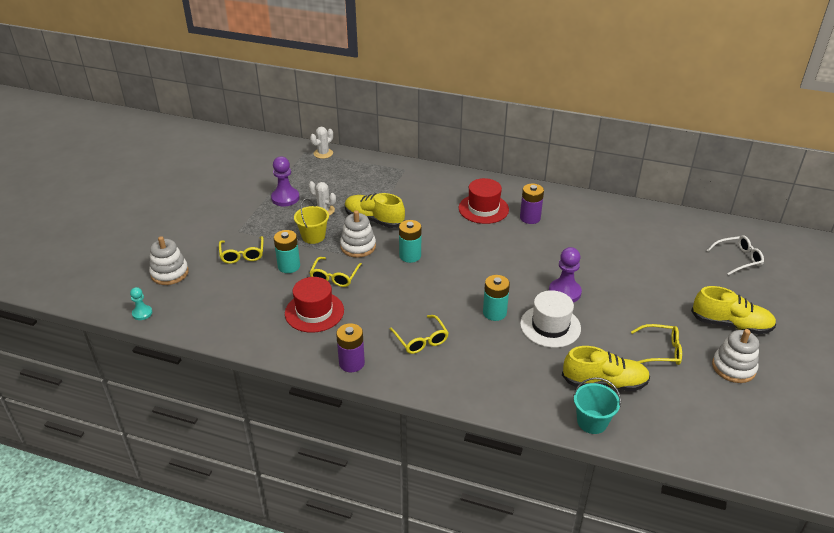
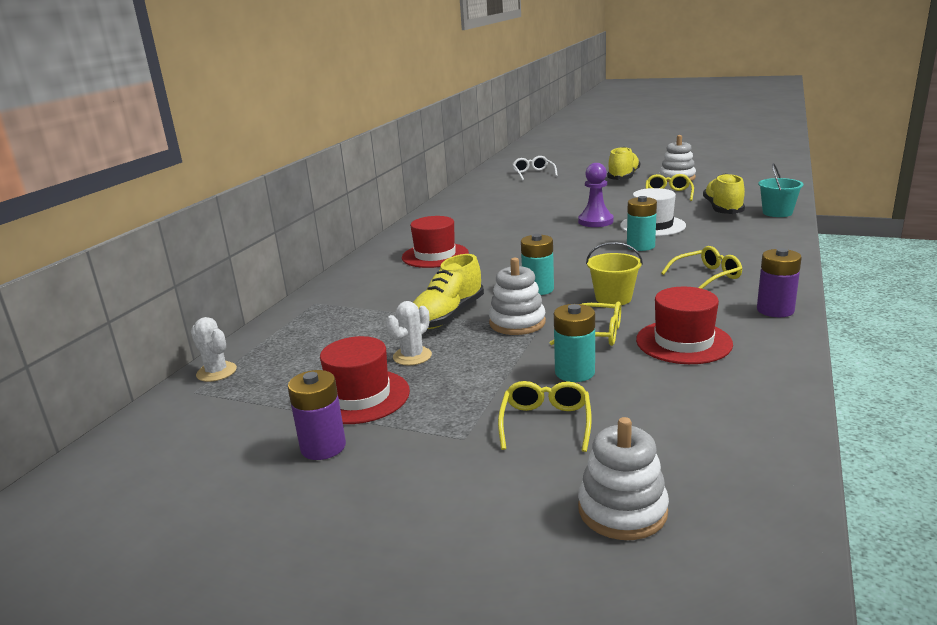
camera: 85 degrees left, 15 degrees down
(142, 313) = (775, 527): turquoise pawn -> none
(242, 255) = (545, 422): yellow glasses -> yellow glasses turned 75 degrees counterclockwise
(285, 198) = (360, 396): purple pawn -> red hat
(313, 236) = (489, 359): yellow bucket -> yellow bucket (613, 298)
(530, 218) = (459, 235): purple battery -> purple battery (323, 447)

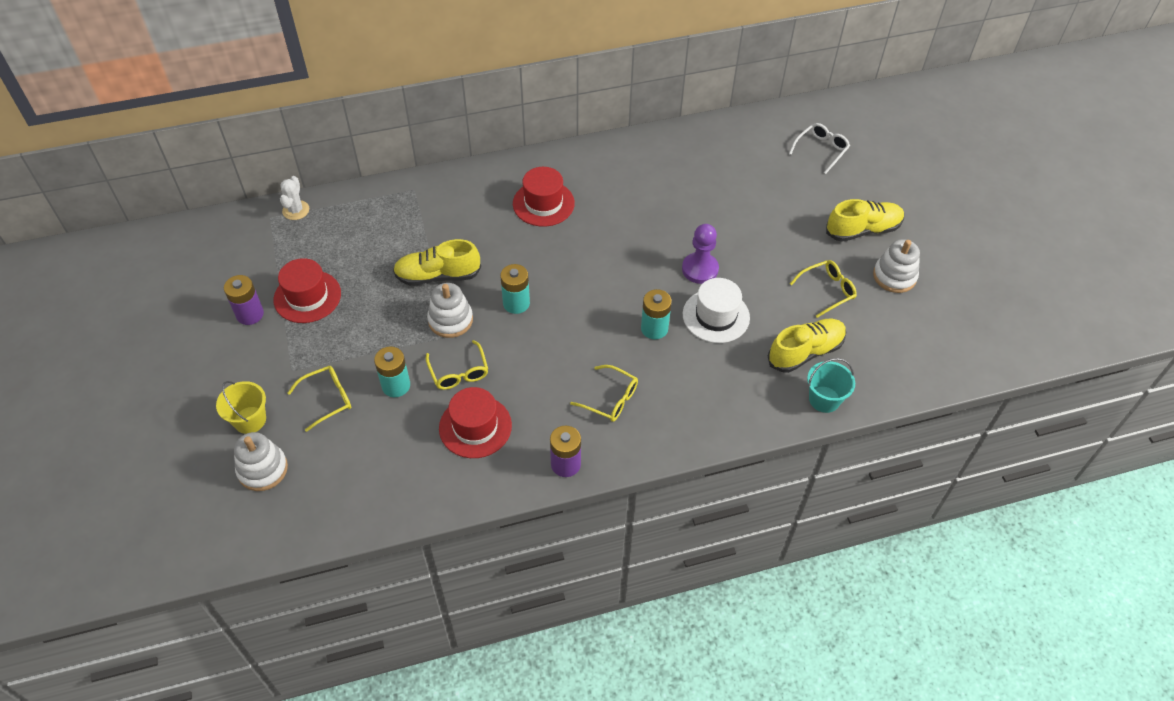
camera: 50 degrees right, 30 degrees up
(412, 356) = (369, 291): white cactus -> none
(613, 298) = (527, 356): yellow bucket -> yellow bucket (250, 420)

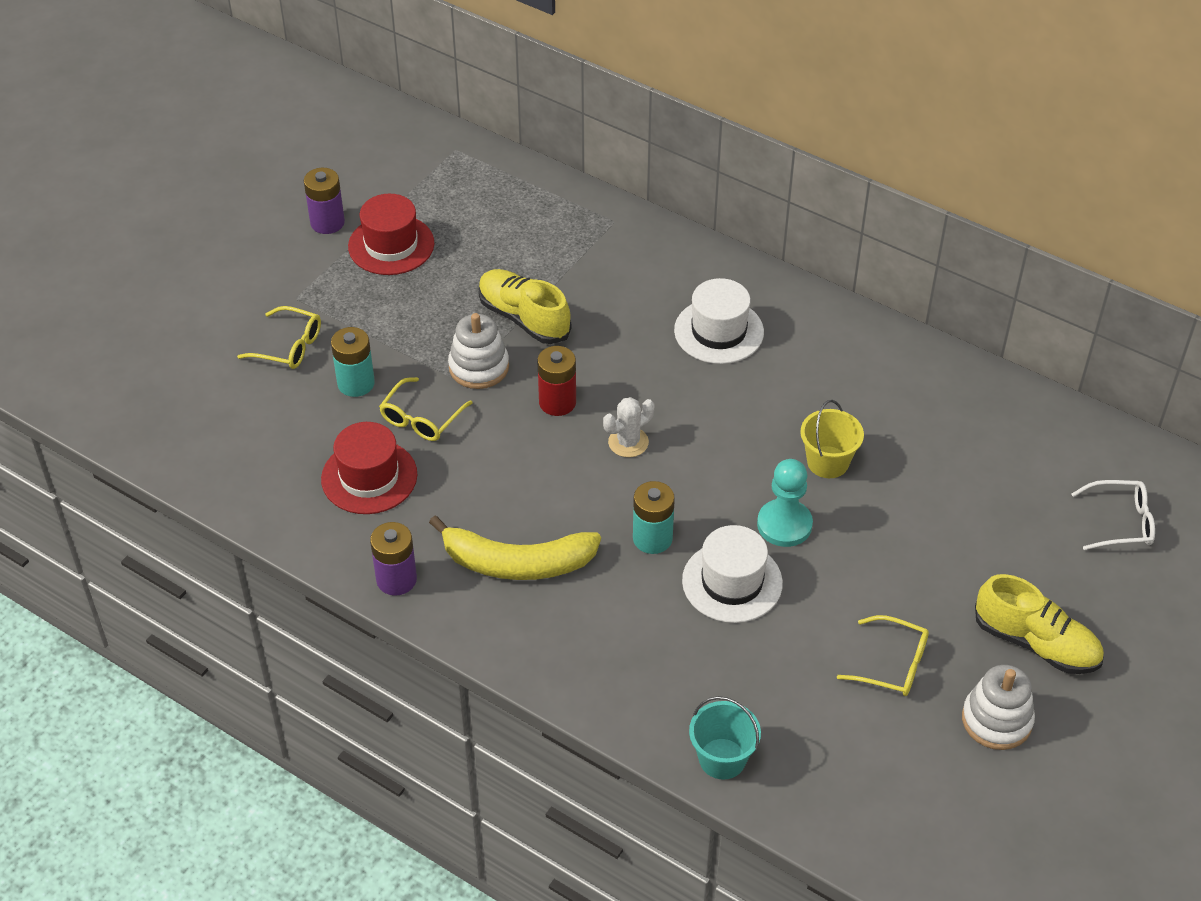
camera: 50 degrees right, 5 degrees down
(250, 420) = (212, 311): yellow bucket -> yellow bucket (828, 462)
(262, 469) = (168, 359): white stacking toy -> none
(296, 210) = (485, 160): white cactus -> white cactus (628, 442)
(516, 303) = (557, 402): turquoise battery -> red battery
(543, 203) = (719, 331): red hat -> white hat
(611, 399) = (516, 563): yellow glasses -> yellow banana
(700, 269) = (784, 525): purple pawn -> turquoise pawn
(805, 352) = (772, 699): yellow shoe -> none

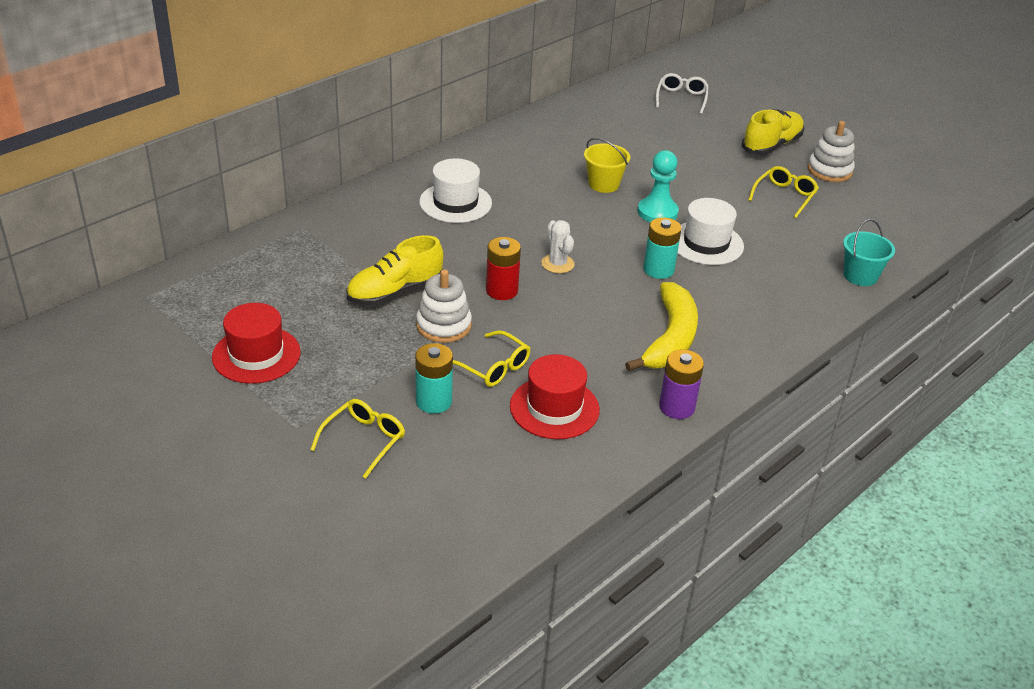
camera: 80 degrees left, 10 degrees down
(327, 222) = (196, 393): purple battery -> none

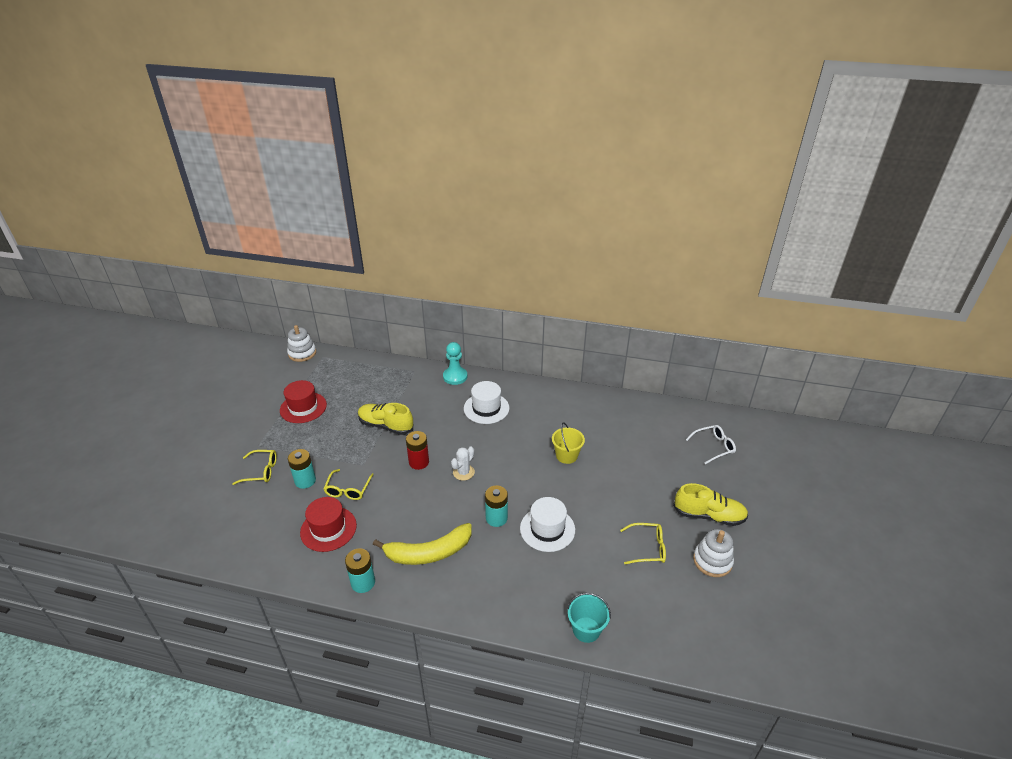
camera: 60 degrees right, 0 degrees up
(443, 325) = (370, 455): white stacking toy -> white stacking toy (302, 353)
(657, 212) = (560, 492): turquoise pawn -> turquoise pawn (455, 377)
(676, 407) = (363, 582): purple battery -> turquoise battery

